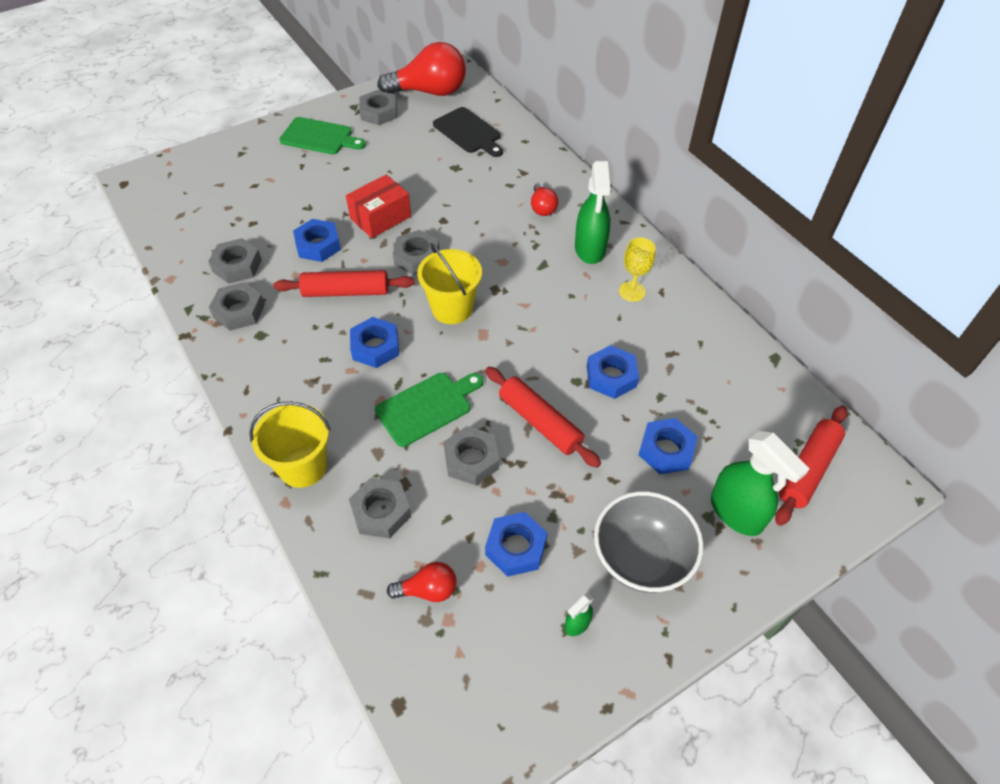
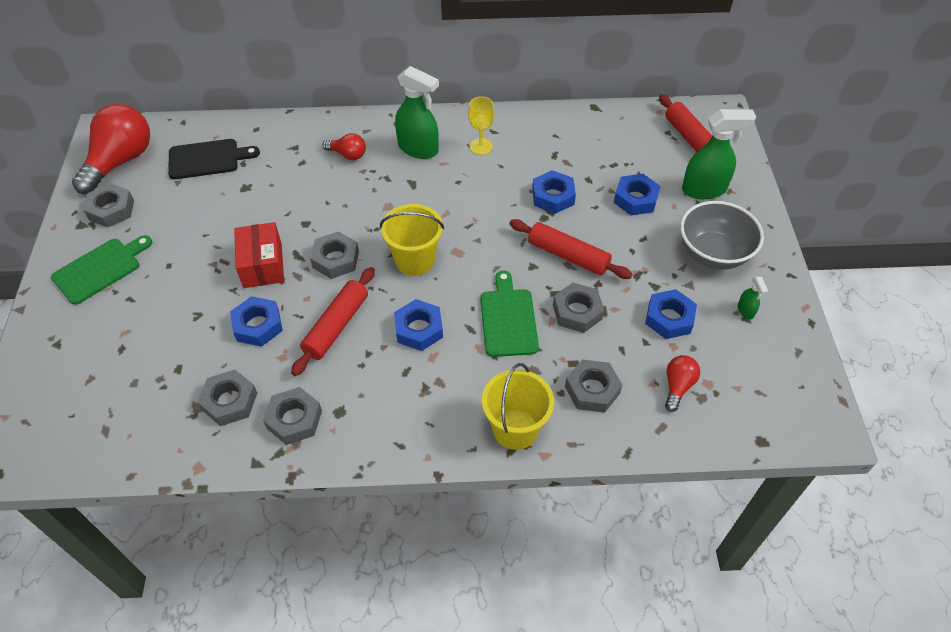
camera: 60 degrees left, 0 degrees up
(540, 422) = (568, 255): red rolling pin -> red rolling pin turned 45 degrees clockwise

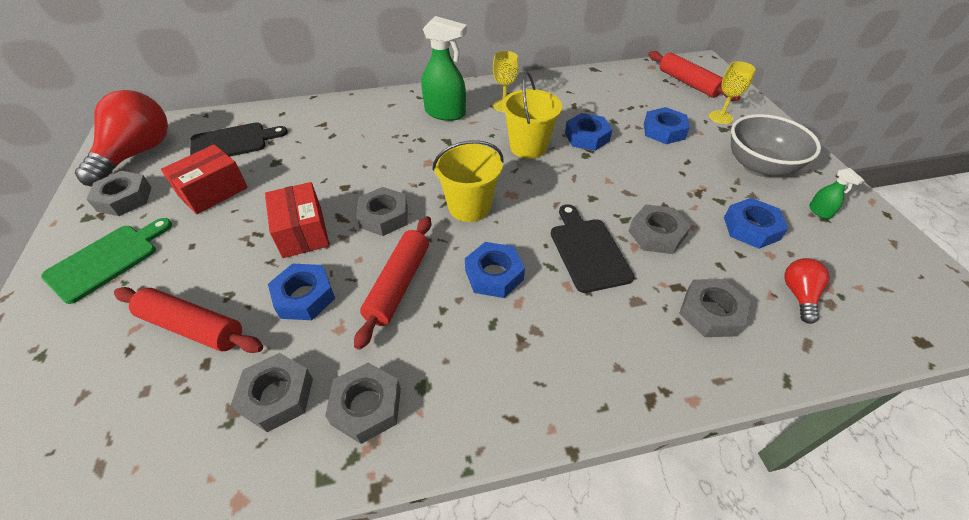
camera: 10 degrees left, 5 degrees down
(187, 212) = (213, 191): none -> red box
(348, 155) = (377, 124): red light bulb -> none
(508, 319) = (587, 251): green cutting board -> black cutting board
(515, 429) = (645, 373): yellow bucket -> yellow bucket (528, 147)
(568, 255) = (623, 184): red rolling pin -> red rolling pin (193, 327)
(704, 189) = (720, 117): green spray bottle -> yellow goblet

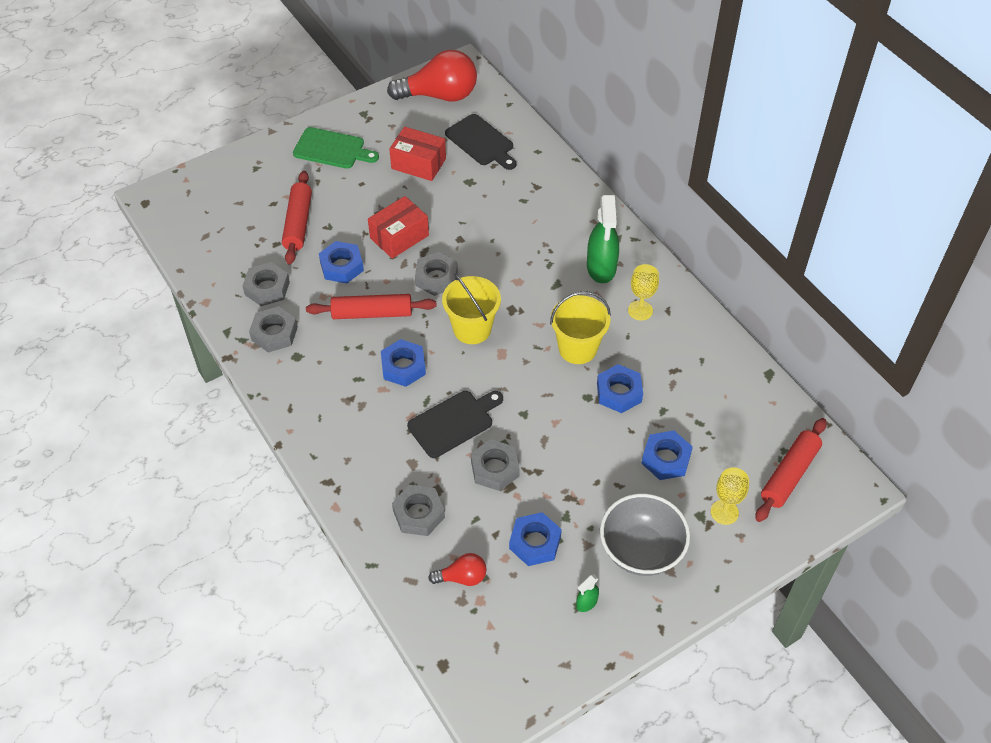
camera: 70 degrees right, 5 degrees up
(124, 198) = (389, 120): grey nut -> none

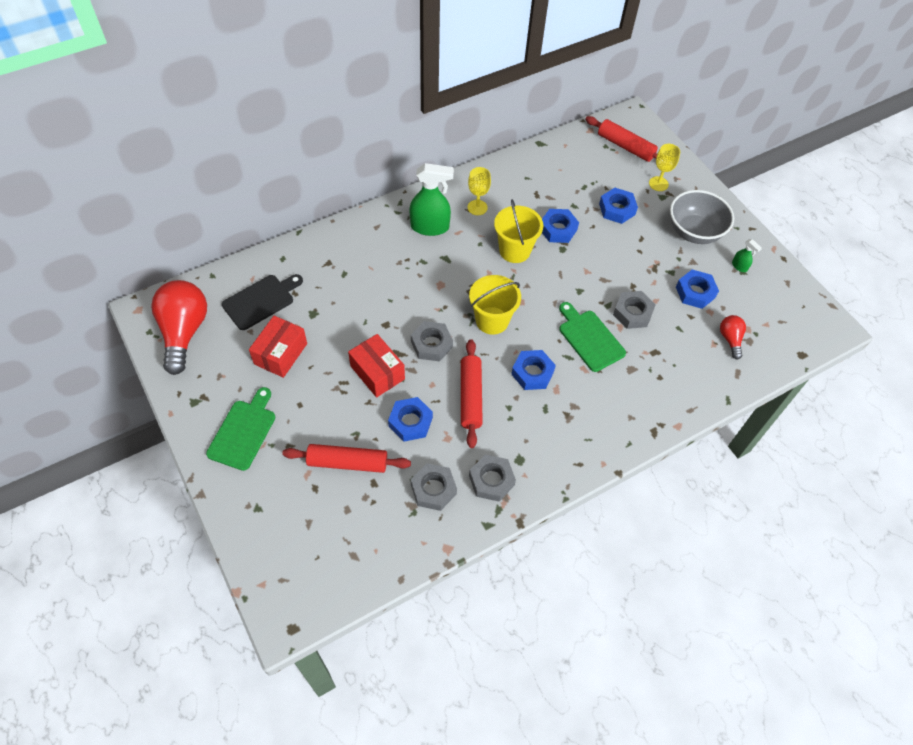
camera: 90 degrees left, 5 degrees up
(418, 514) = (678, 366): grey nut -> none
(454, 422) = (589, 338): black cutting board -> green cutting board

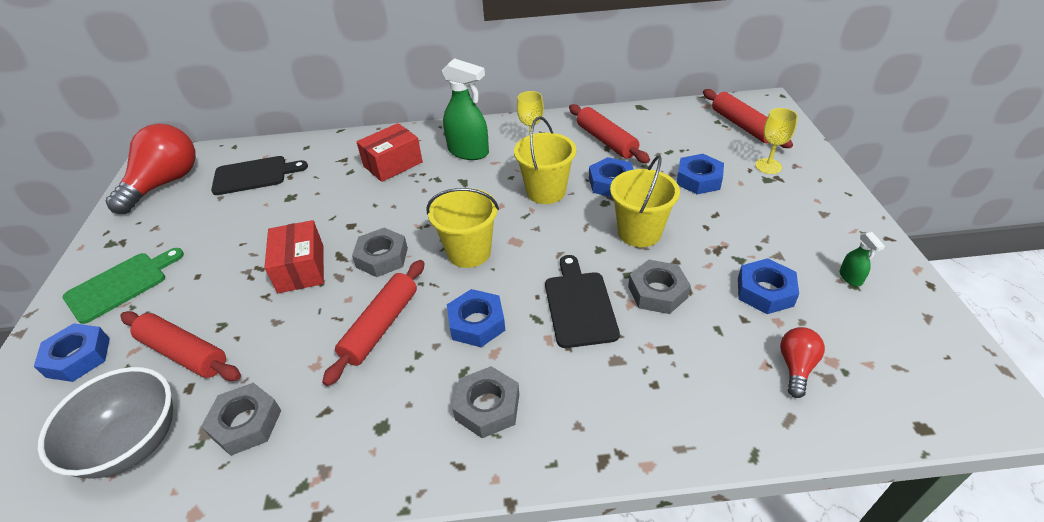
camera: 30 degrees right, 15 degrees down
(280, 354) = (226, 224): red box -> red box (393, 164)
(410, 422) = (289, 332): blue nut -> blue nut (78, 357)
(491, 480) = (324, 440): grey nut -> grey nut (487, 407)
(532, 188) = (606, 141): none -> red rolling pin
(589, 338) = (579, 305): green cutting board -> black cutting board
(599, 268) = (639, 232): none -> yellow bucket
(694, 232) = (795, 223): grey bowl -> grey bowl (132, 443)

